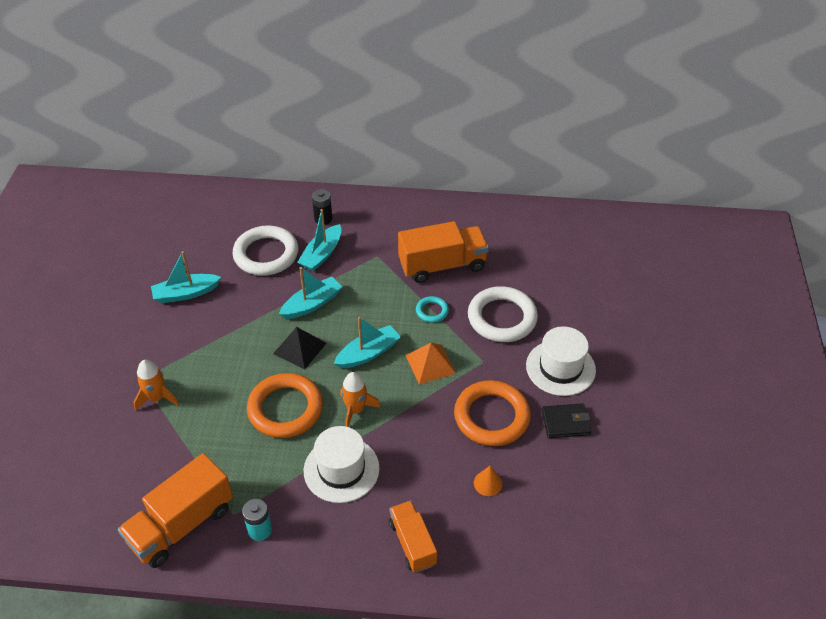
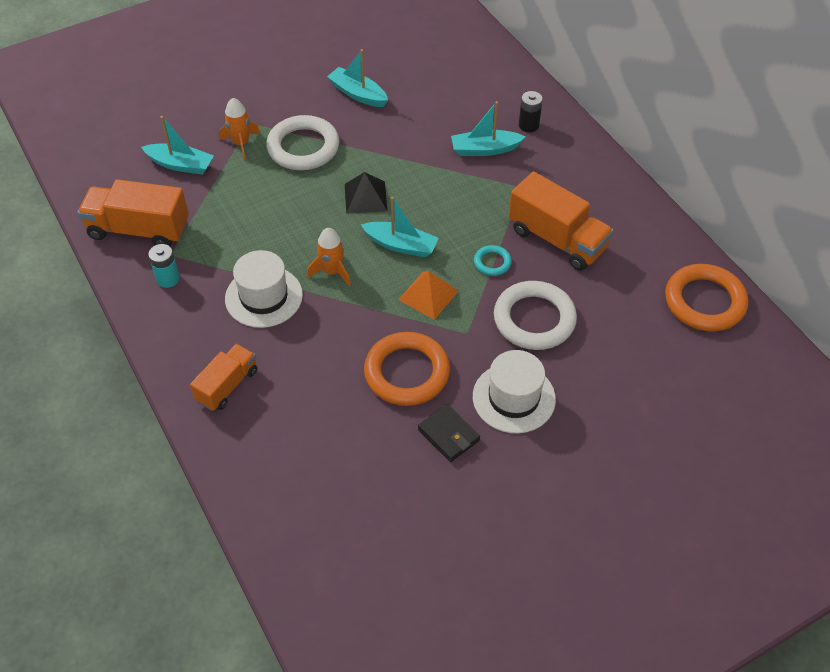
camera: 55 degrees right, 5 degrees up
(266, 254) = (448, 115): white ring -> white ring (303, 147)
(285, 409) = (295, 225): orange ring -> orange ring (704, 301)
(312, 304) = (421, 176): turquoise boat -> turquoise boat (180, 165)
(488, 483) = (329, 408): orange cone -> none

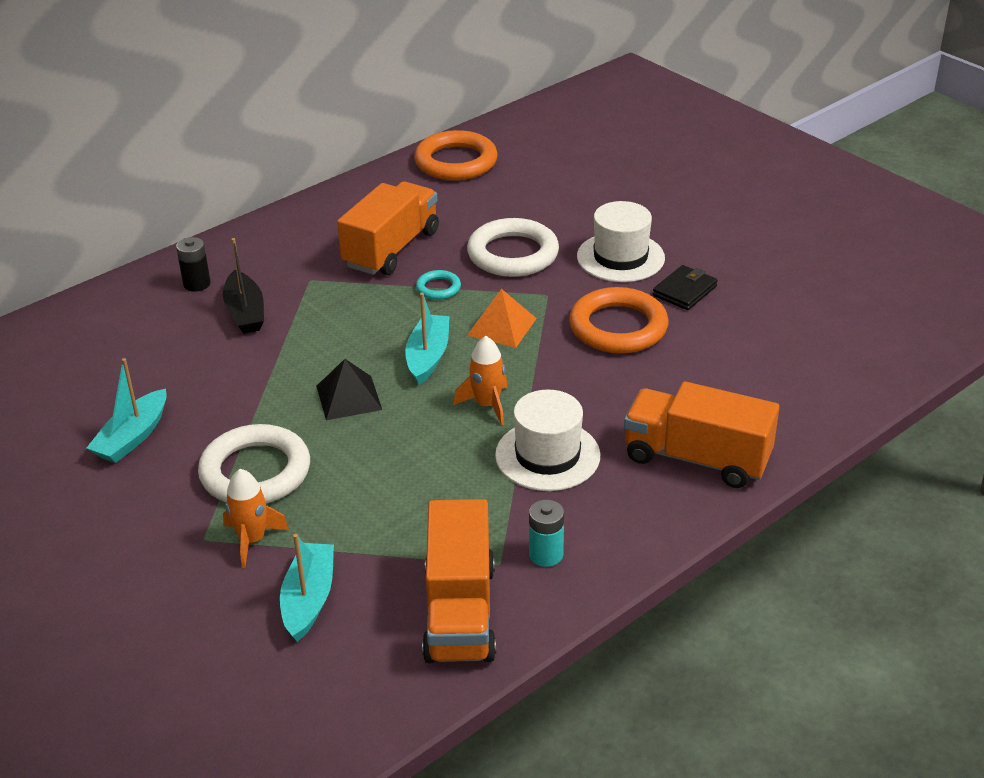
camera: 100 degrees left, 15 degrees down
(227, 386) = (696, 458): orange truck -> orange truck, size x1.61
(485, 149) = (245, 312): turquoise boat -> black boat

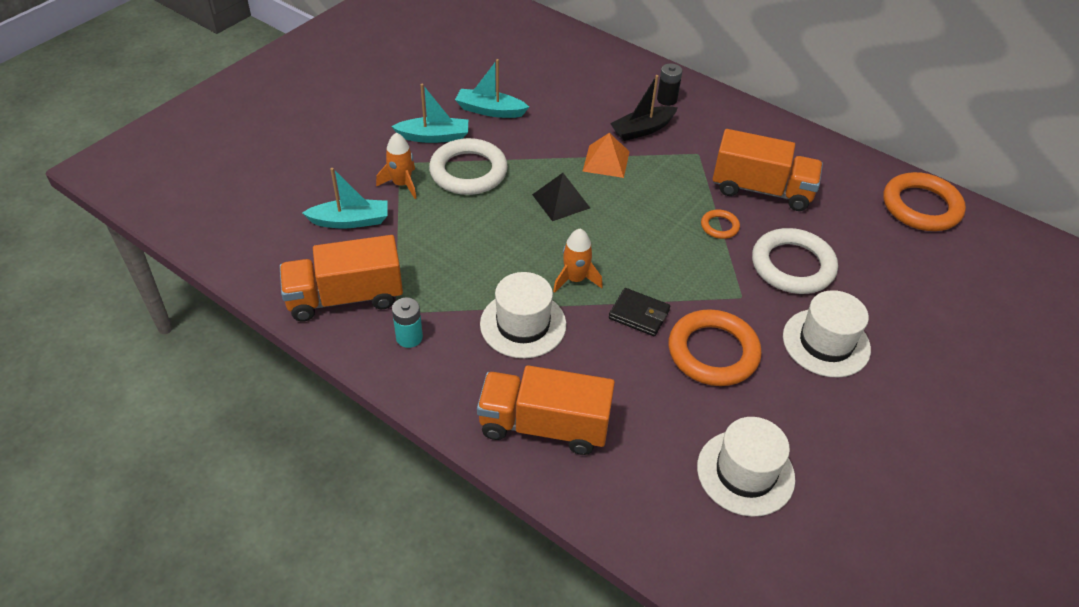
camera: 75 degrees right, 10 degrees up
(428, 357) = (625, 235): turquoise boat -> turquoise boat (434, 137)
(438, 288) = (719, 226): turquoise ring -> orange ring
(502, 326) = (682, 273): orange pyramid -> orange pyramid (606, 161)
(685, 291) = (793, 398): black wallet -> black wallet (639, 314)
(696, 458) = (544, 426): orange truck -> orange truck turned 90 degrees counterclockwise
(768, 336) = (745, 472): none -> white hat

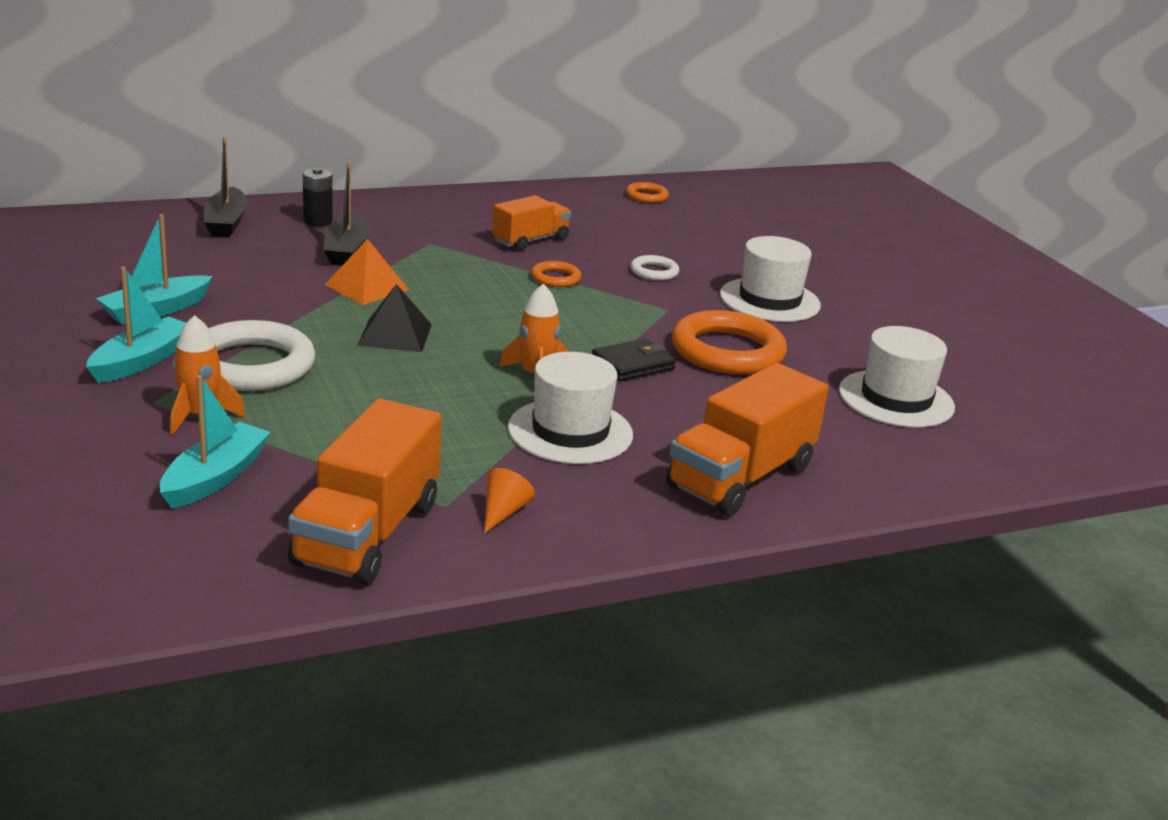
camera: 60 degrees left, 20 degrees down
(409, 337) = (503, 512): turquoise battery -> orange cone
(618, 73) = (226, 223): none -> black boat
(761, 190) = (530, 240): orange truck -> orange truck, size x0.62
(792, 266) = (654, 272): white ring -> white ring, size x0.48
(921, 207) = (646, 196): orange ring -> orange ring, size x0.48

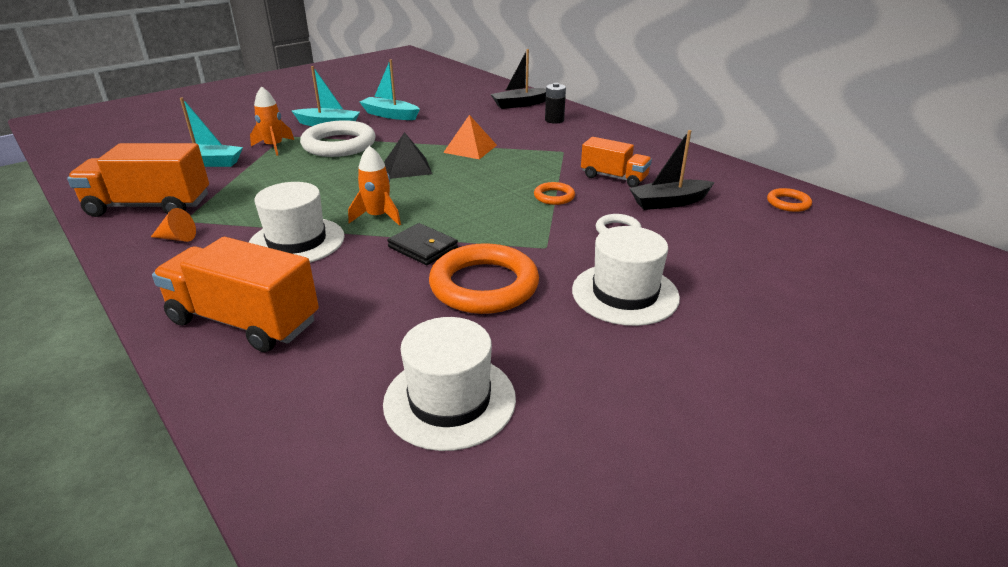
camera: 75 degrees right, 5 degrees up
(346, 250) = (519, 134): black boat -> black boat (669, 202)

